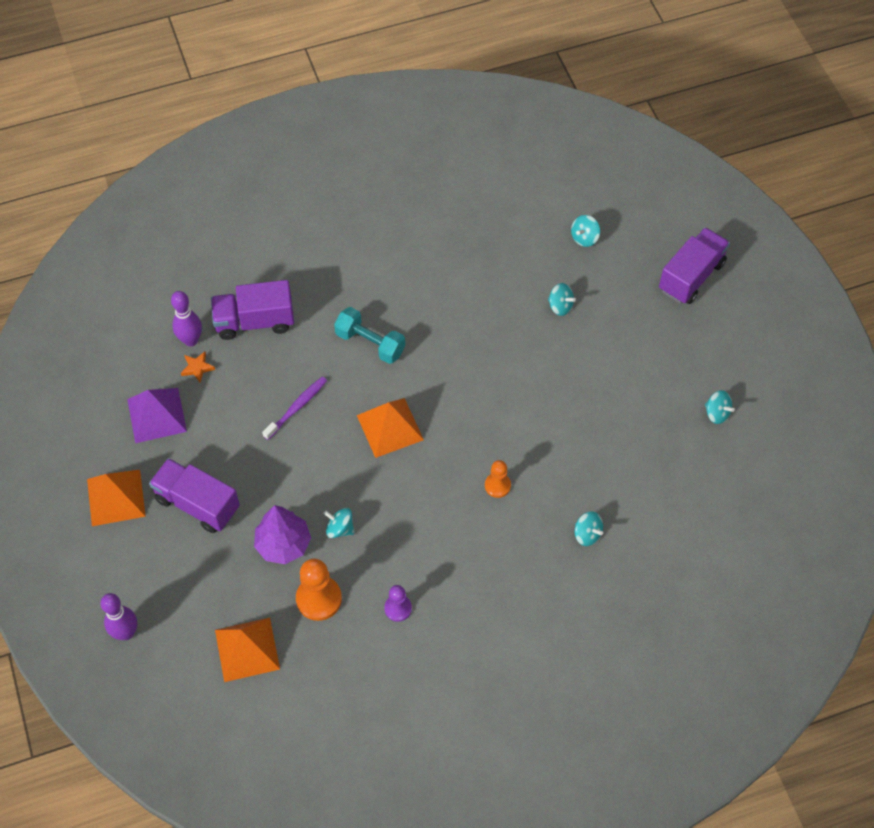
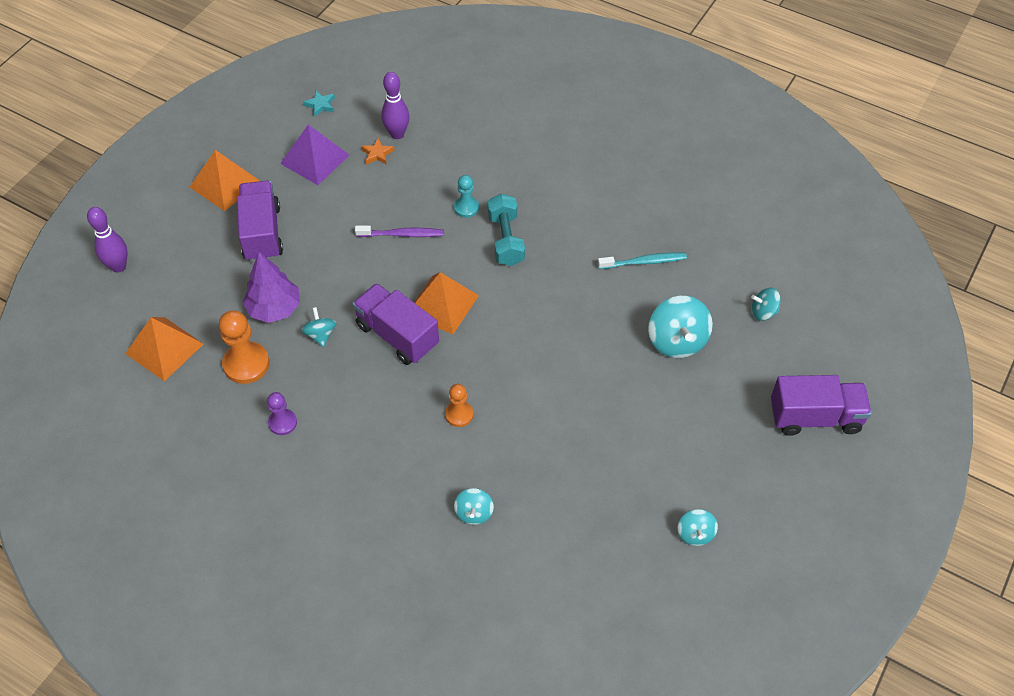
camera: 50 degrees right, 5 degrees down
(101, 372) = (320, 105): none -> turquoise star
(255, 321) = (451, 158): purple truck -> purple truck (397, 335)
(314, 347) = (466, 208): none -> turquoise pawn
(475, 273) = (644, 262): none -> turquoise toothbrush
(560, 306) = (677, 341): turquoise spinning top -> turquoise spinning top, size x1.78

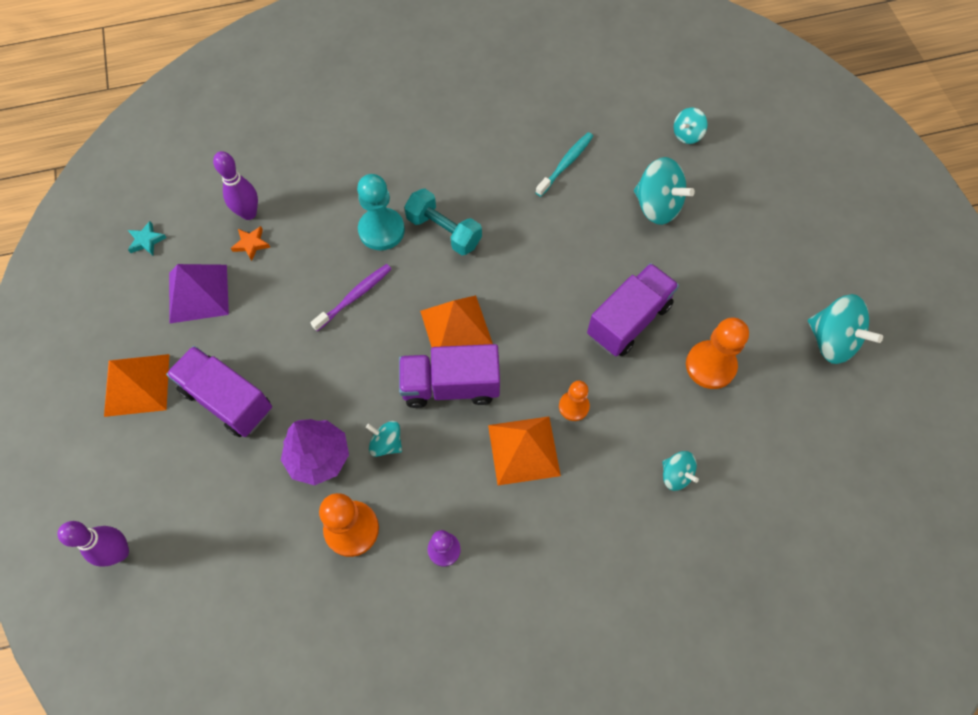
camera: 45 degrees left, 10 degrees up
(164, 348) = (258, 586): orange pyramid -> orange pyramid (524, 450)
(466, 208) = (381, 230): turquoise pawn -> turquoise pawn, size x1.67
(583, 471) = (710, 366): none -> orange pawn
(695, 534) = (831, 341): turquoise spinning top -> turquoise spinning top, size x1.78
(815, 417) = (803, 184): purple truck -> purple truck (628, 320)

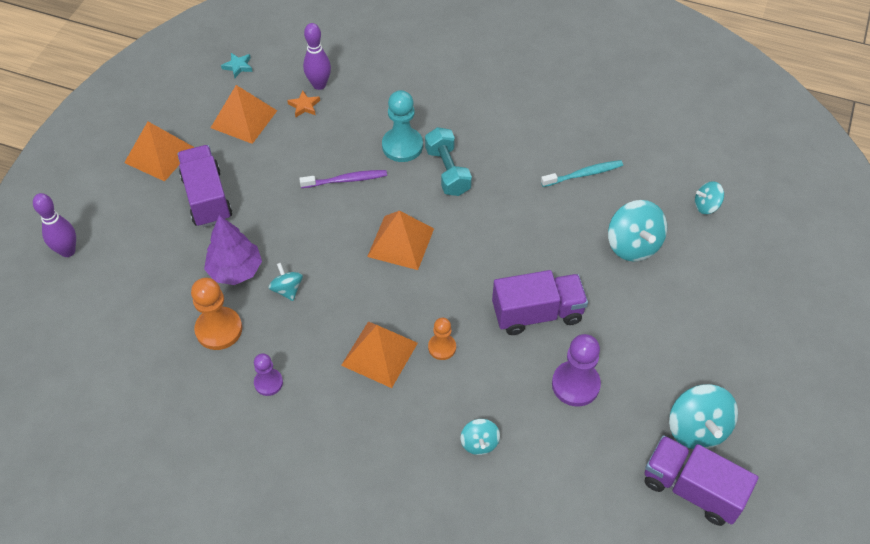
camera: 35 degrees right, 10 degrees down
(198, 293) = (244, 119): purple pyramid -> orange pyramid
(450, 386) = (363, 279): purple truck -> purple truck (691, 489)
(710, 366) = (575, 384): orange pawn -> purple pawn

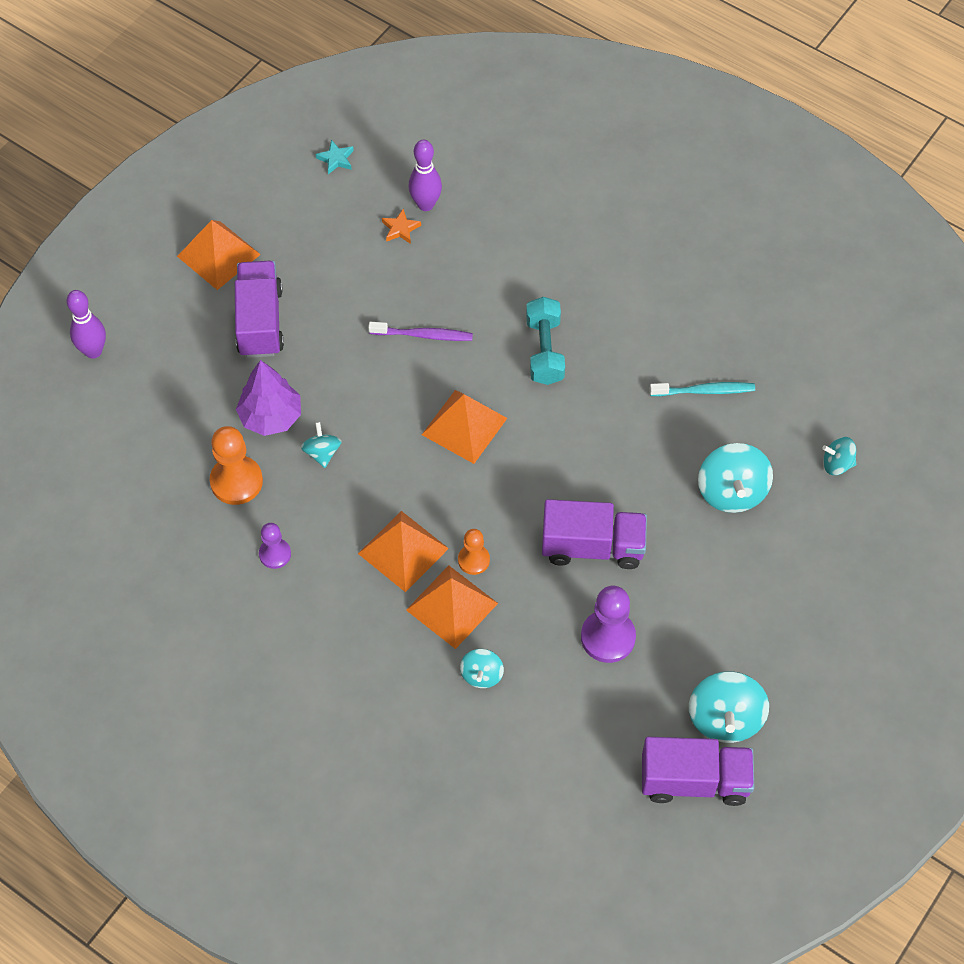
camera: 15 degrees right, 5 degrees up
(244, 119) = (326, 230): orange pyramid -> orange pyramid (452, 606)
(402, 146) = (501, 306): turquoise pawn -> none
(691, 489) = (694, 780): purple truck -> purple truck turned 135 degrees clockwise

